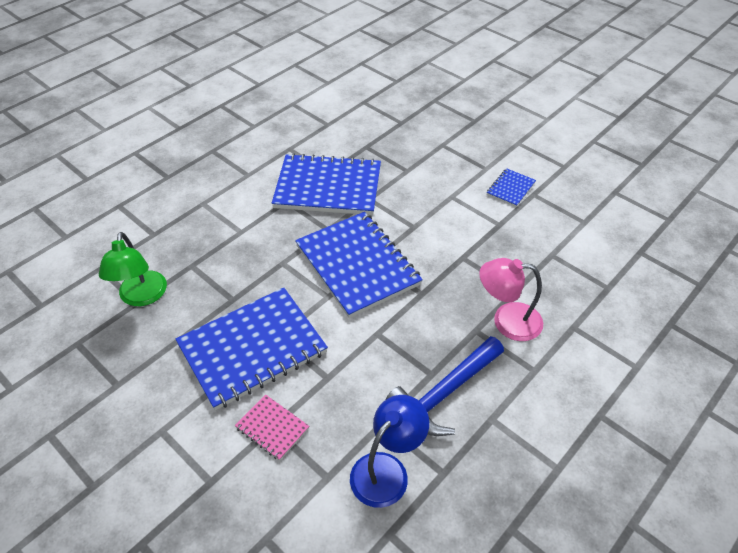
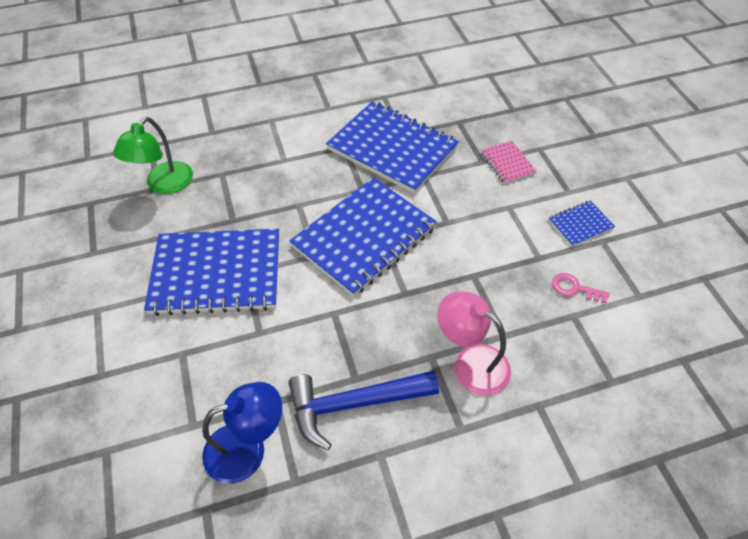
camera: 30 degrees right, 5 degrees up
(272, 428) = (181, 354): pink notebook -> pink notebook (507, 163)
(357, 265) = (364, 237): blue notebook -> blue notebook turned 45 degrees clockwise
(538, 235) = (574, 288): none -> pink key

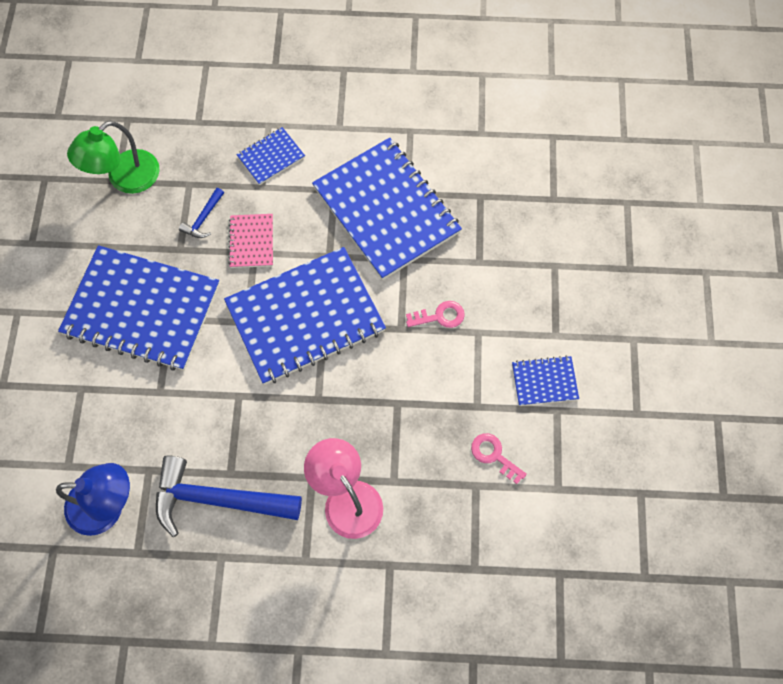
camera: 20 degrees right, 15 degrees up
(244, 193) = (203, 219): none -> blue hammer
(283, 139) = (271, 157): none -> blue notebook
(473, 205) = (440, 316): none -> pink key
(507, 163) = (506, 274): pink notebook -> pink notebook (251, 242)

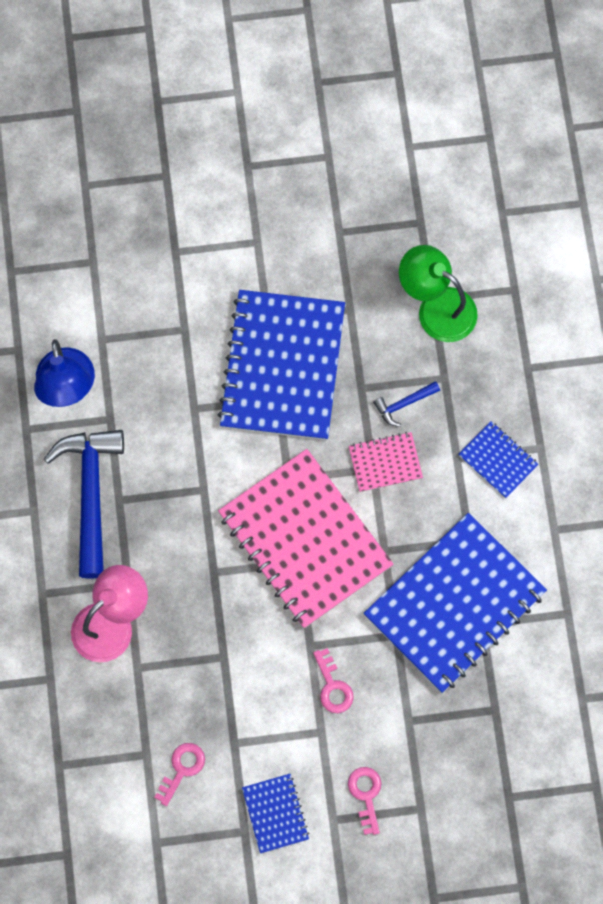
camera: 80 degrees right, 5 degrees up
(203, 219) = (403, 404): blue hammer -> blue hammer turned 45 degrees counterclockwise
(305, 317) = (305, 540): blue notebook -> pink notebook
(537, 306) = (366, 795): none -> pink key

